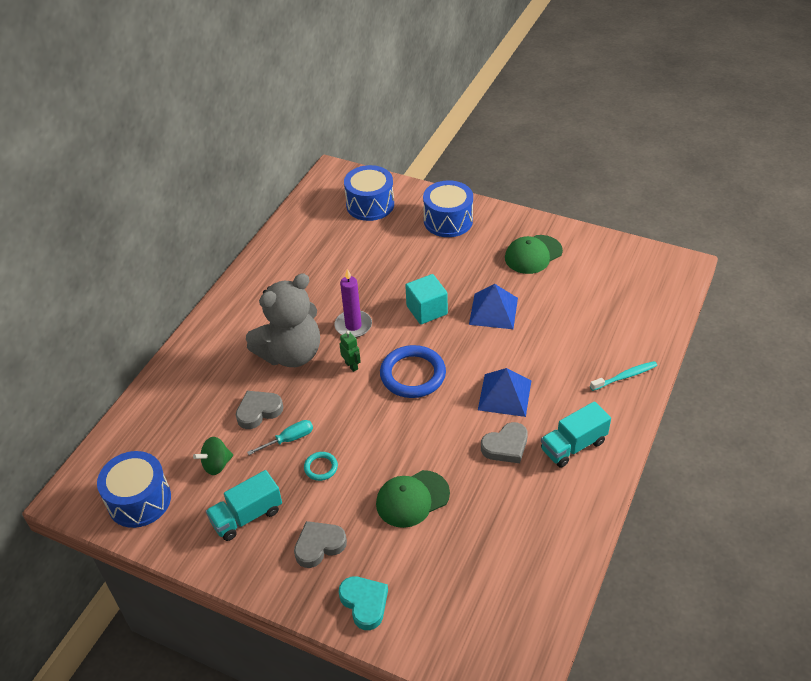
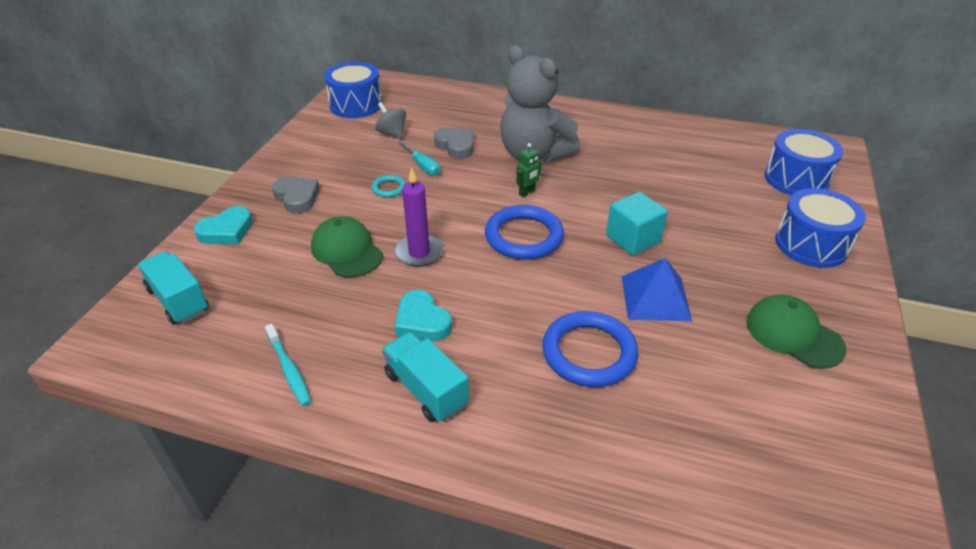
camera: 80 degrees right, 5 degrees down
(216, 465) = (392, 133): green spinning top -> grey spinning top
(247, 516) = (335, 155): turquoise truck -> turquoise truck (178, 300)
(353, 326) = (586, 188): purple candle -> purple candle (419, 253)
(504, 395) = (506, 316): blue pyramid -> none
(506, 446) = (422, 321): grey heart -> turquoise heart
(543, 354) = (589, 352): none -> blue ring
(625, 376) = (569, 454): turquoise toothbrush -> turquoise toothbrush (289, 369)

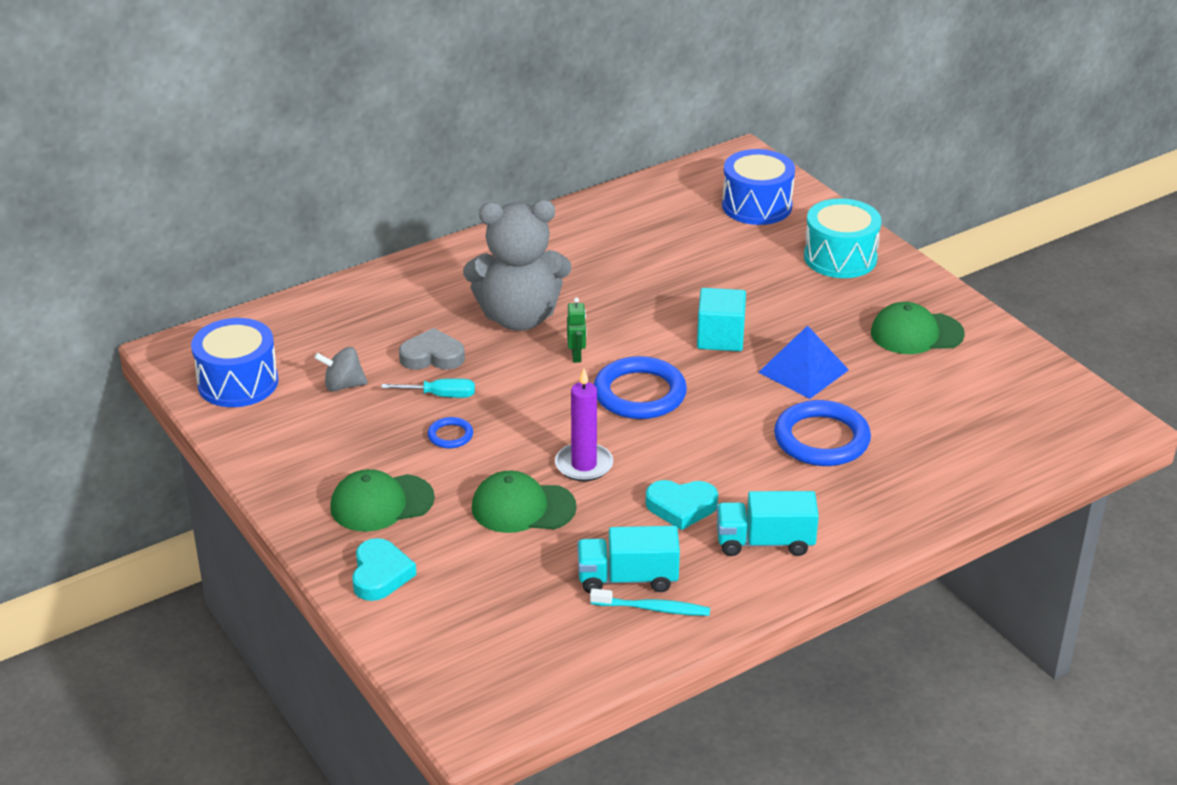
camera: 50 degrees left, 5 degrees down
(178, 300) = (465, 646): turquoise truck -> turquoise truck (627, 578)
(297, 197) = (381, 503): grey heart -> green cap
(389, 188) = (450, 435): turquoise ring -> blue ring
(811, 244) = (840, 257): blue drum -> turquoise drum

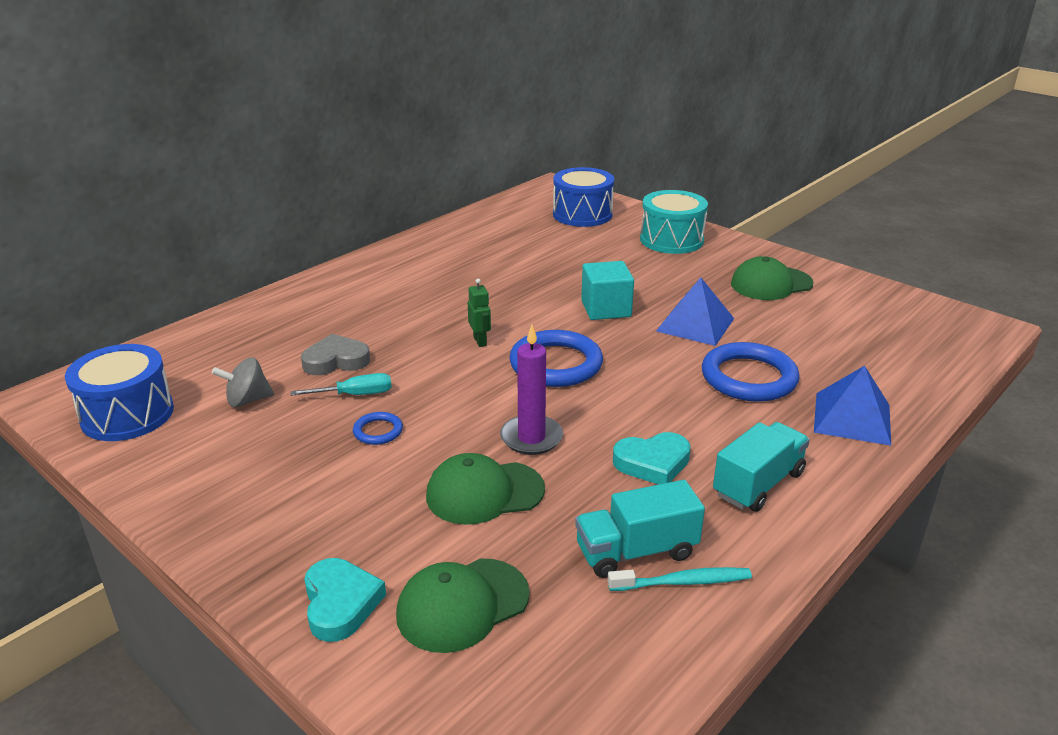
camera: 15 degrees left, 5 degrees down
(381, 503) = (320, 516): green cap -> green cap (462, 605)
(519, 317) = (411, 317): grey teddy bear -> none
(765, 542) = (758, 484): turquoise truck -> turquoise truck turned 150 degrees clockwise
(895, 497) = (852, 418): none -> blue pyramid

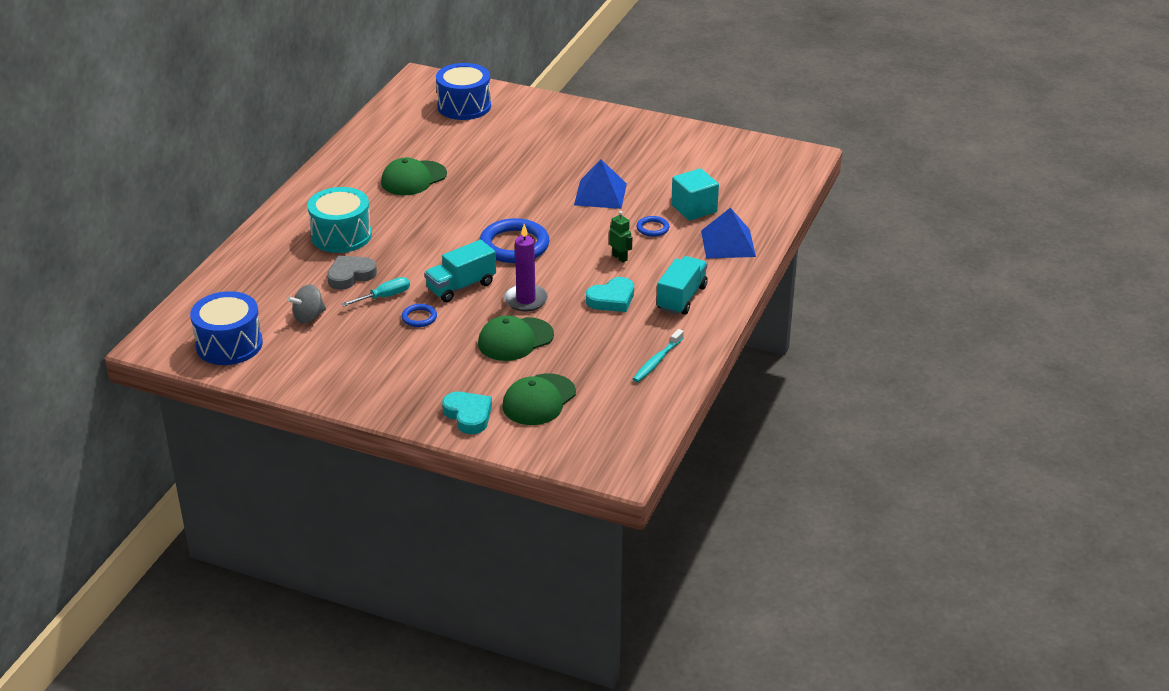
camera: 20 degrees left, 5 degrees up
(480, 341) = (448, 239): green robot -> green robot (620, 257)
(606, 309) = (528, 194): turquoise cube -> turquoise cube (694, 209)
(636, 551) = (624, 351): turquoise truck -> turquoise truck (461, 286)
(671, 240) = (551, 120): turquoise drum -> turquoise drum (341, 236)
(683, 582) = (657, 361): turquoise toothbrush -> turquoise toothbrush turned 150 degrees clockwise
(748, 377) = (652, 228): blue ring -> blue ring, size x0.48
(771, 284) = (644, 148): green cap -> green cap (413, 178)

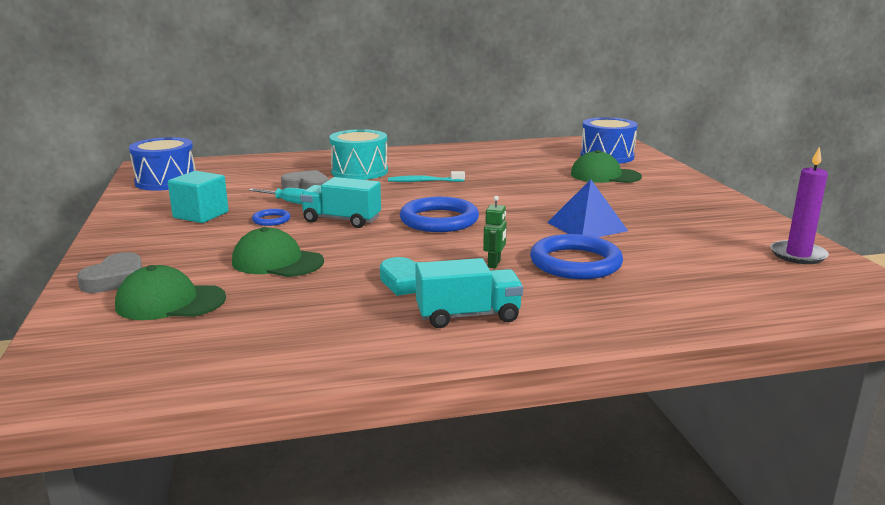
camera: 55 degrees right, 15 degrees down
(309, 317) = (230, 190): grey spinning top -> none
(413, 178) = (476, 169): green cap -> green cap (605, 175)
(468, 415) = (116, 279): turquoise heart -> grey heart
(526, 300) = (354, 247): purple candle -> purple candle (798, 255)
(652, 228) = (575, 263): blue ring -> blue ring, size x2.10
(657, 361) = (314, 341): turquoise toothbrush -> turquoise toothbrush (424, 181)
(694, 209) = (652, 270): turquoise cube -> turquoise cube (201, 215)
(728, 243) = (624, 307): blue pyramid -> none

